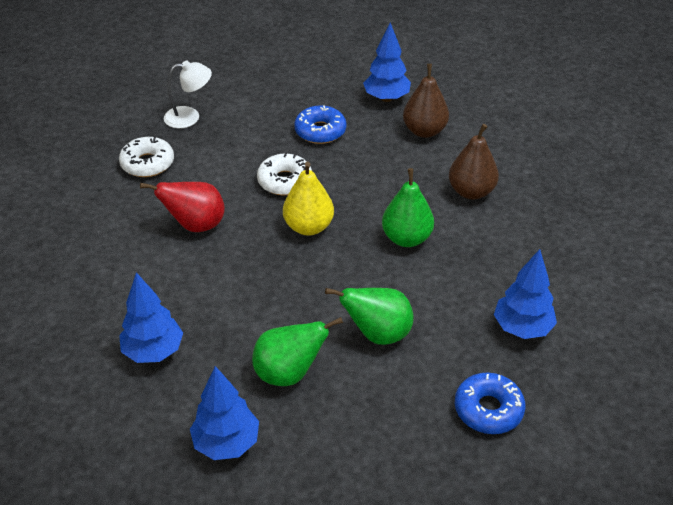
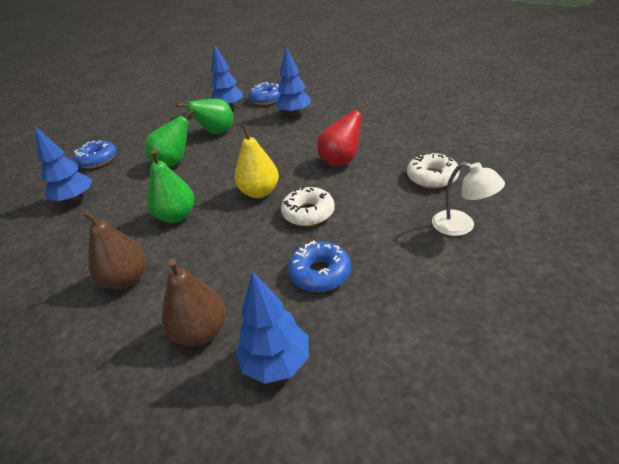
camera: 155 degrees right, 5 degrees down
(151, 429) = (266, 99): none -> blue donut
(189, 117) = (461, 226): white lamp -> white lamp turned 105 degrees counterclockwise

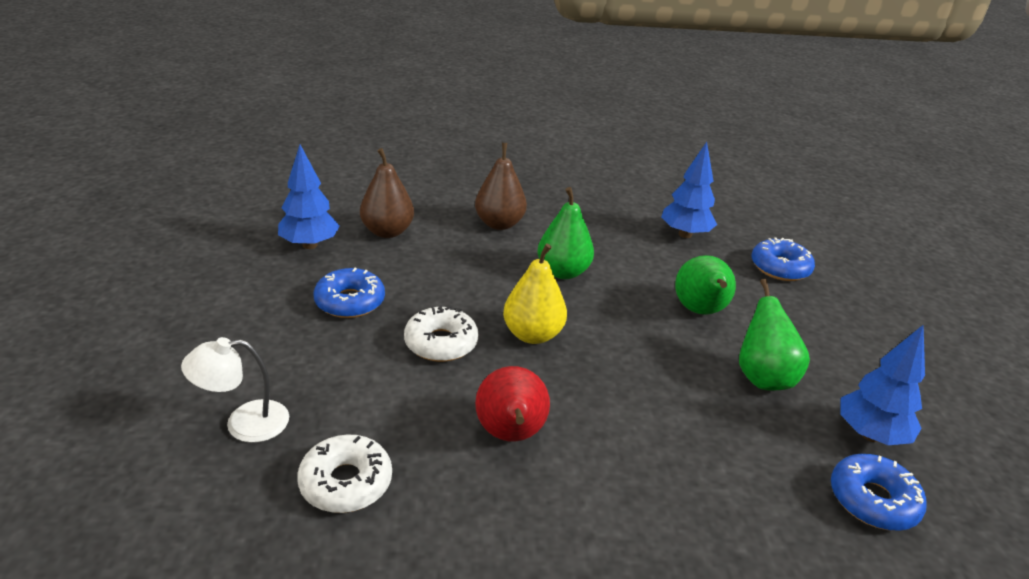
camera: 120 degrees right, 5 degrees down
(294, 114) = (749, 492): blue tree -> none

